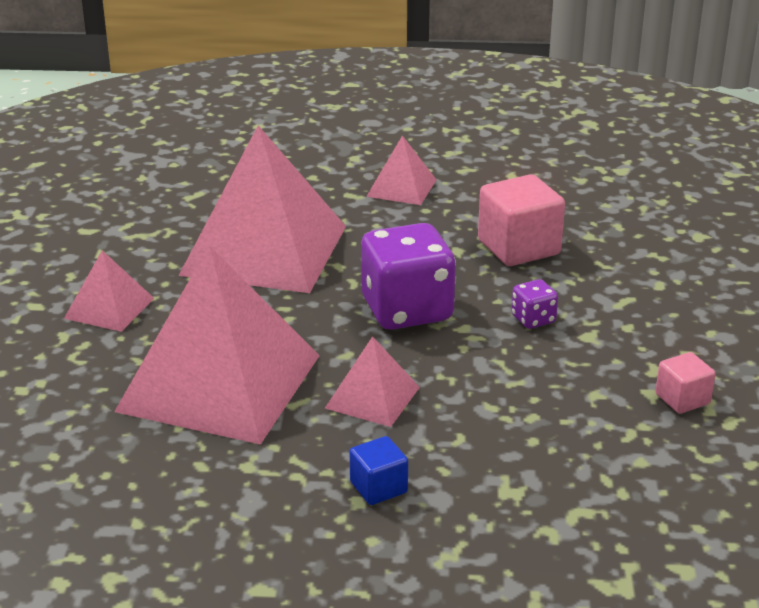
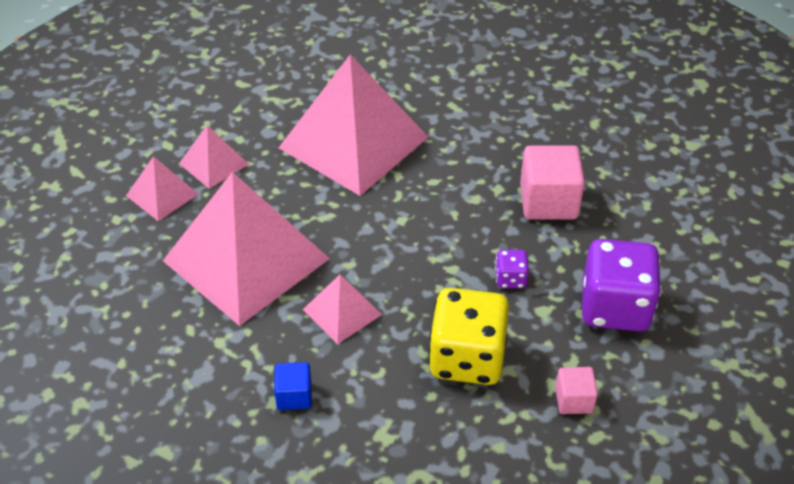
camera: 25 degrees right, 15 degrees up
(401, 188) = (496, 110): pink pyramid -> pink pyramid (162, 195)
(407, 310) = (420, 237): purple dice -> purple dice (614, 307)
(544, 397) = (467, 358): none -> yellow dice

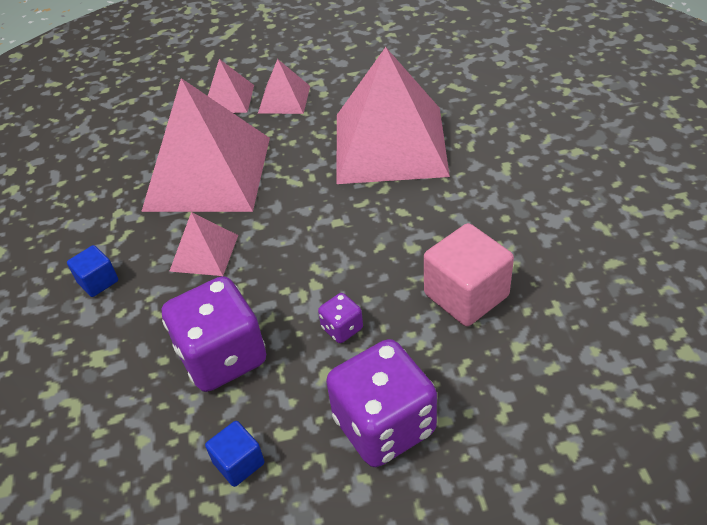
camera: 55 degrees right, 0 degrees up
(467, 358) = (222, 357): yellow dice -> purple dice
(574, 400) = (239, 463): pink cube -> blue cube

